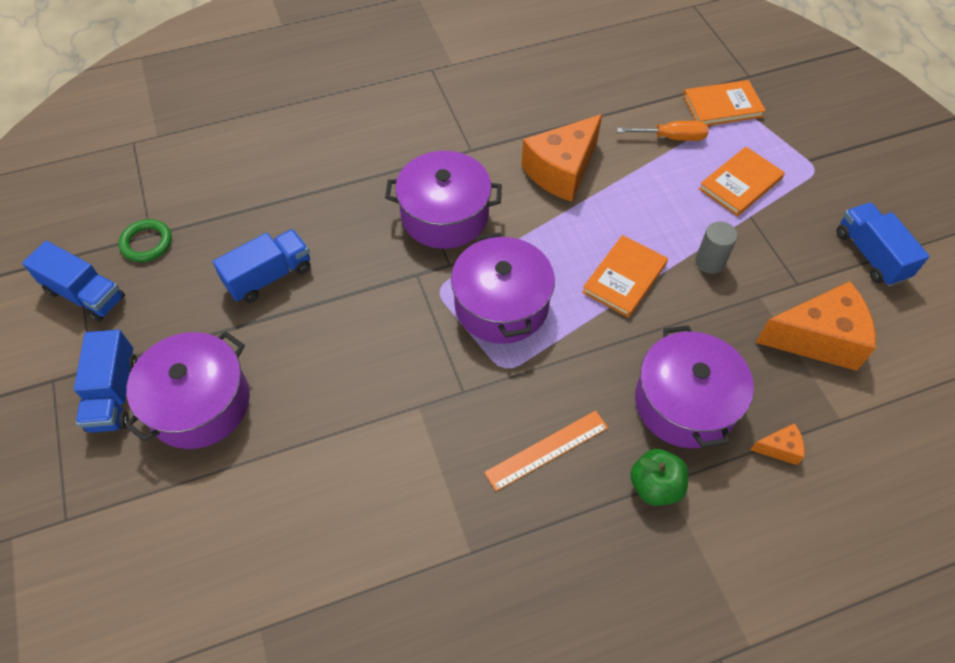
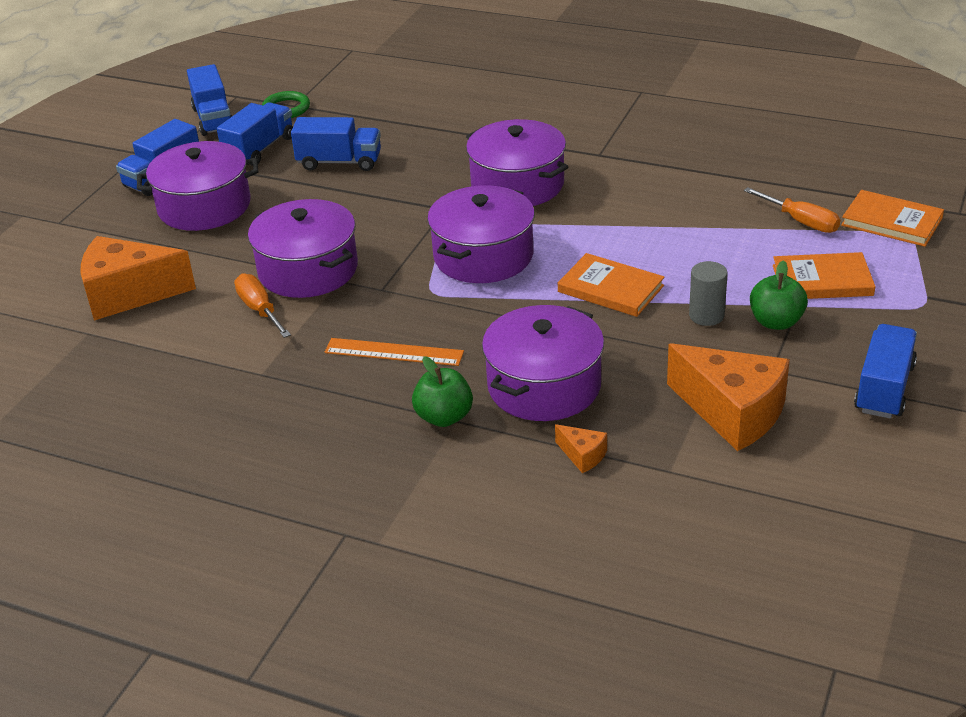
camera: 45 degrees right, 20 degrees down
(176, 304) = (260, 149): none -> blue truck
(379, 413) = (308, 270): none -> purple pot
(389, 485) = (260, 310): none -> orange screwdriver
(561, 171) = (659, 199): orange cheese -> orange cheese (128, 294)
(624, 278) = (610, 289): orange book -> orange book turned 45 degrees clockwise
(755, 239) = (776, 322): none -> green apple

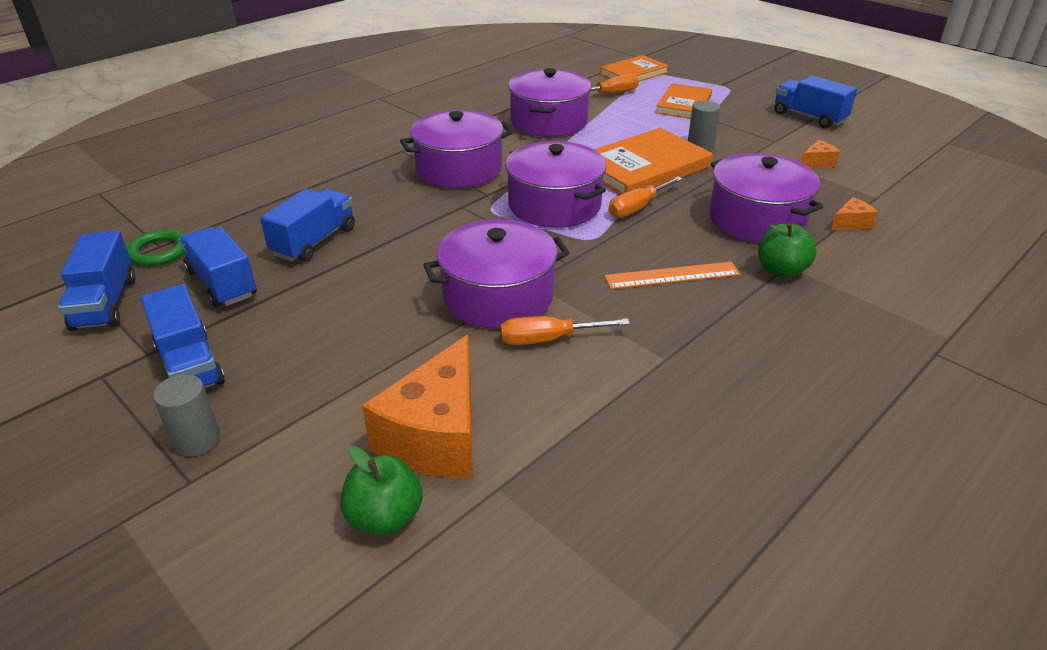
camera: 70 degrees left, 0 degrees up
(93, 210) = (197, 440): none -> grey cylinder
(204, 206) = (299, 343): purple pot -> purple pot (549, 122)
(213, 119) = (105, 303): blue truck -> blue truck turned 75 degrees clockwise
(394, 352) = (672, 275): orange ruler -> orange ruler turned 45 degrees clockwise
(513, 305) = (637, 208): none -> orange screwdriver
(610, 289) = (643, 167): orange book -> orange book, size x1.55
(732, 412) = (817, 163): orange cheese -> orange cheese, size x0.44
(776, 322) = (721, 127): green apple -> green apple (385, 517)

